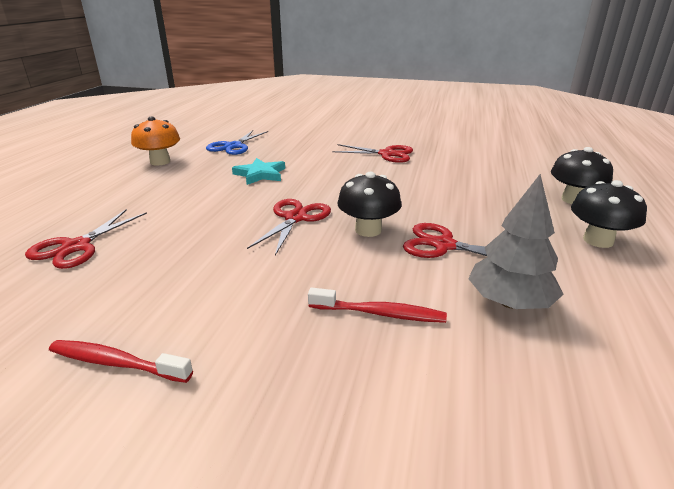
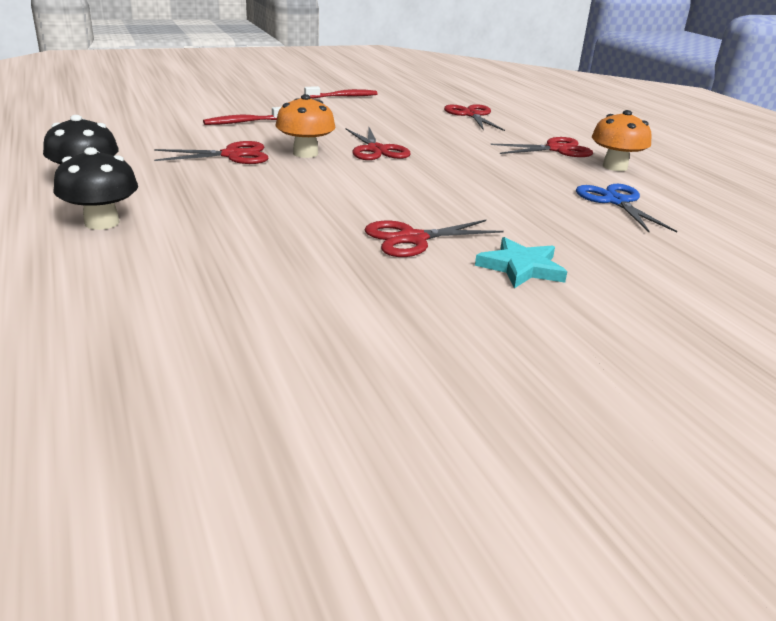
camera: 140 degrees right, 0 degrees up
(148, 182) = (556, 149): none -> red scissors
(260, 174) = (491, 176): turquoise star -> turquoise star (521, 267)
(368, 230) = (305, 153): black mushroom -> orange mushroom
(509, 302) = (166, 137): grey tree -> none

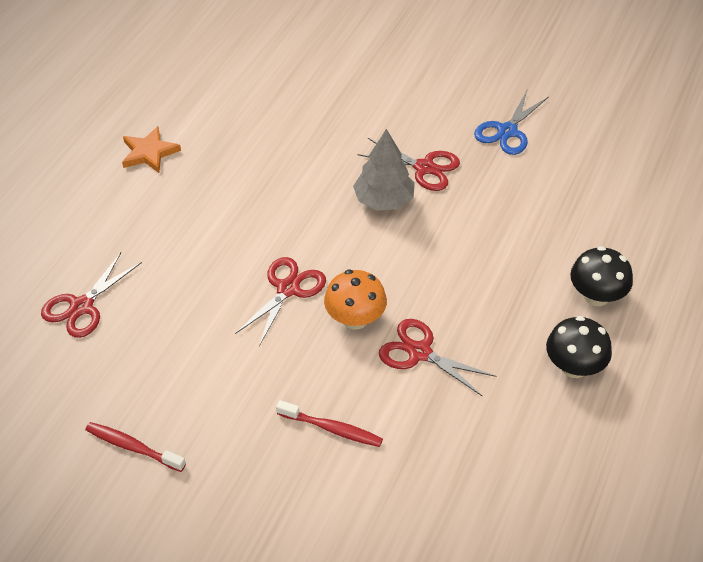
camera: 130 degrees left, 20 degrees up
(403, 206) = (384, 200): none -> grey tree
(521, 267) = (401, 114): turquoise star -> none
(556, 149) = (139, 199): red scissors -> none
(615, 167) = (149, 153): orange mushroom -> orange star
(616, 201) = (237, 123): blue scissors -> blue scissors (507, 131)

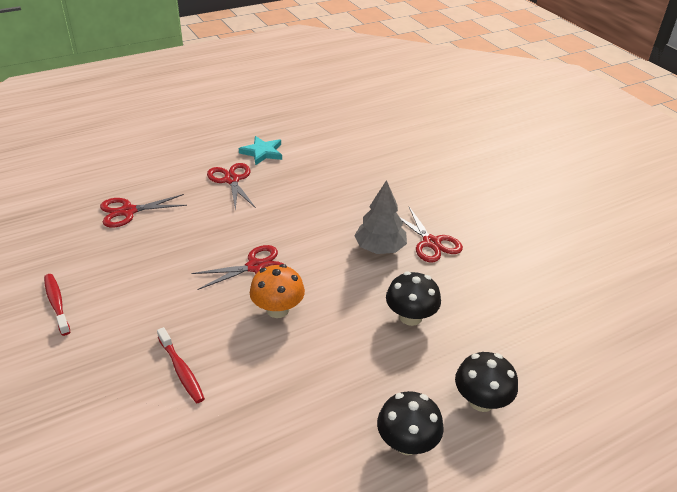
camera: 35 degrees right, 10 degrees down
(149, 153) = (262, 152): orange star -> turquoise star
(420, 352) = (297, 358): red scissors -> red scissors (232, 180)
(476, 255) = (410, 317): none -> black mushroom
(507, 131) = (520, 250): blue scissors -> none

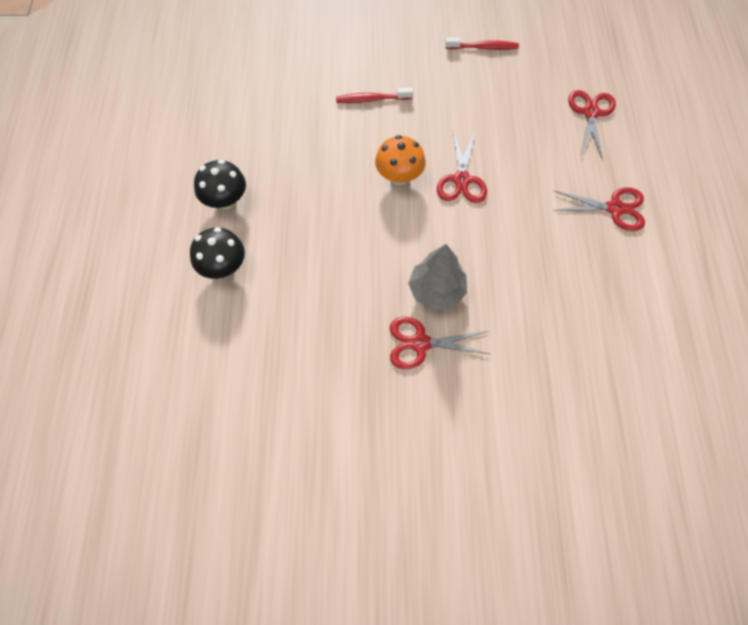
camera: 120 degrees right, 25 degrees up
(262, 152) = (664, 257): turquoise star -> none
(410, 317) = (334, 267): black mushroom -> none

